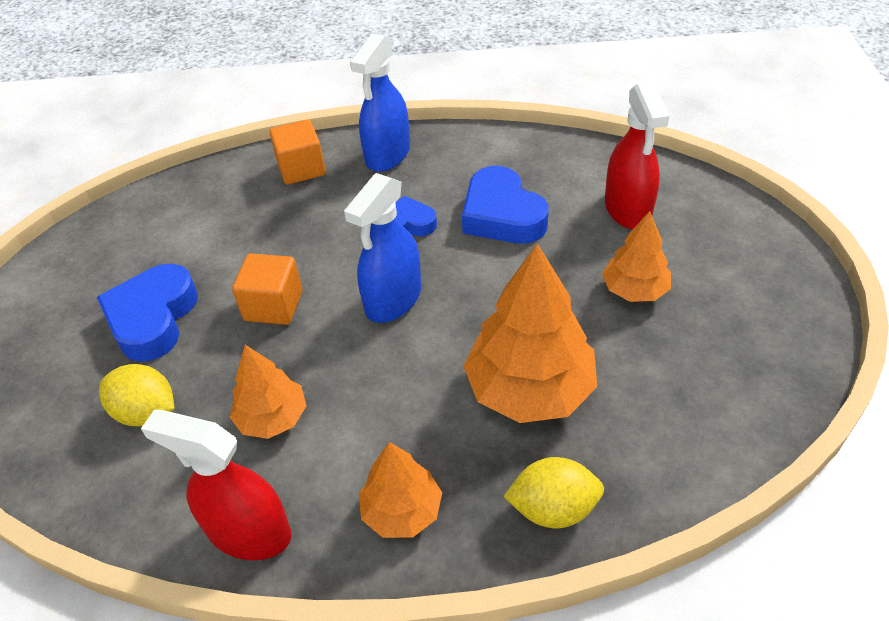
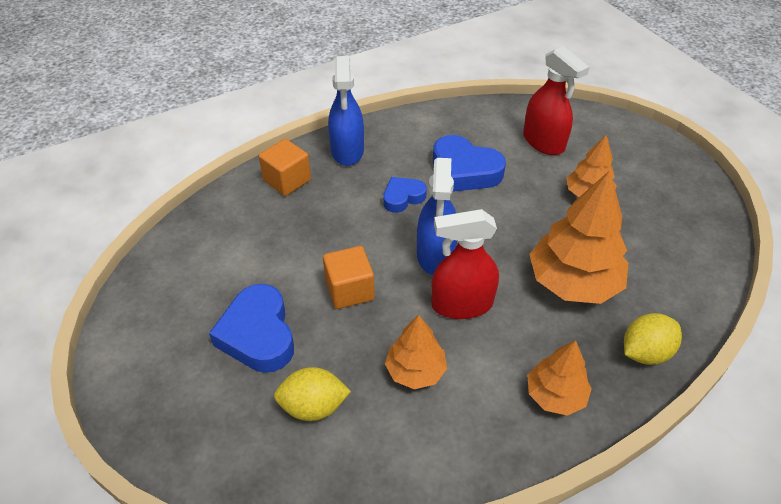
camera: 30 degrees left, 0 degrees up
(248, 532) = (463, 456): red spray bottle -> red spray bottle (461, 304)

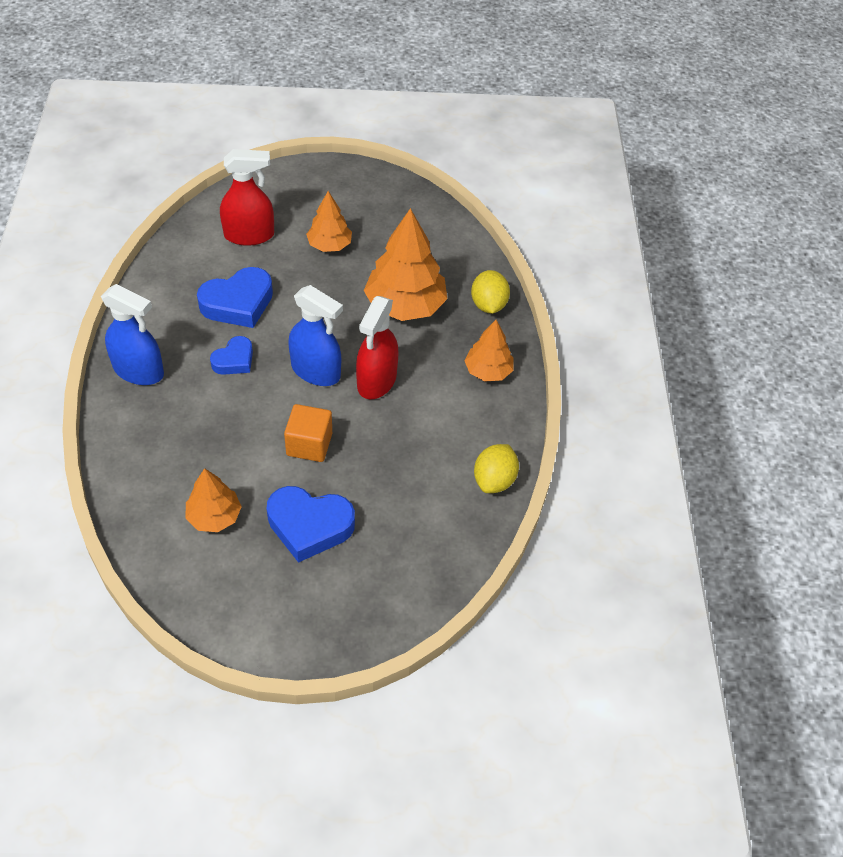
camera: 65 degrees left, 5 degrees up
(287, 180) = (139, 433): orange cube -> none
(313, 406) = (404, 516): yellow lemon -> yellow lemon (494, 480)
(403, 197) = (234, 360): blue heart -> blue heart turned 135 degrees counterclockwise
(415, 371) = (415, 439): orange tree -> orange tree (214, 516)

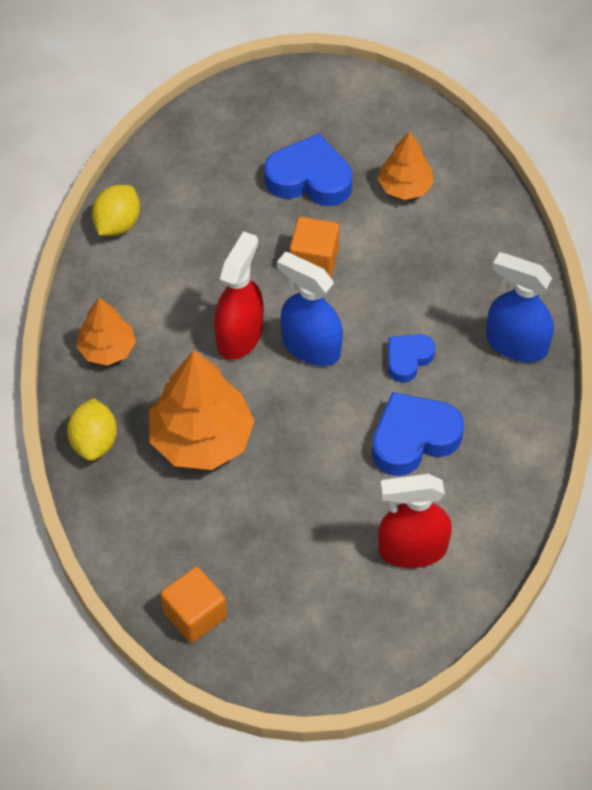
camera: 175 degrees left, 5 degrees up
(329, 245) = (301, 534): orange tree -> none
(404, 203) = (195, 615): none -> orange cube

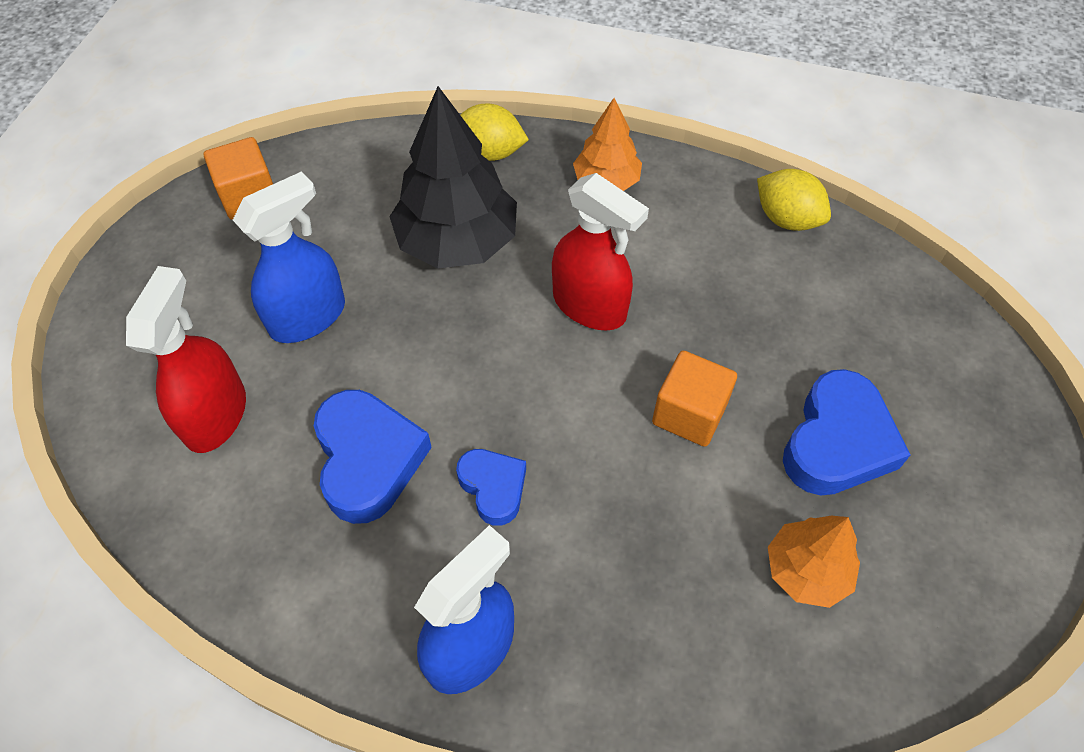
camera: 105 degrees right, 0 degrees up
(201, 439) = (457, 241): orange tree -> black tree
(311, 346) = (550, 377): blue spray bottle -> blue spray bottle (308, 317)

